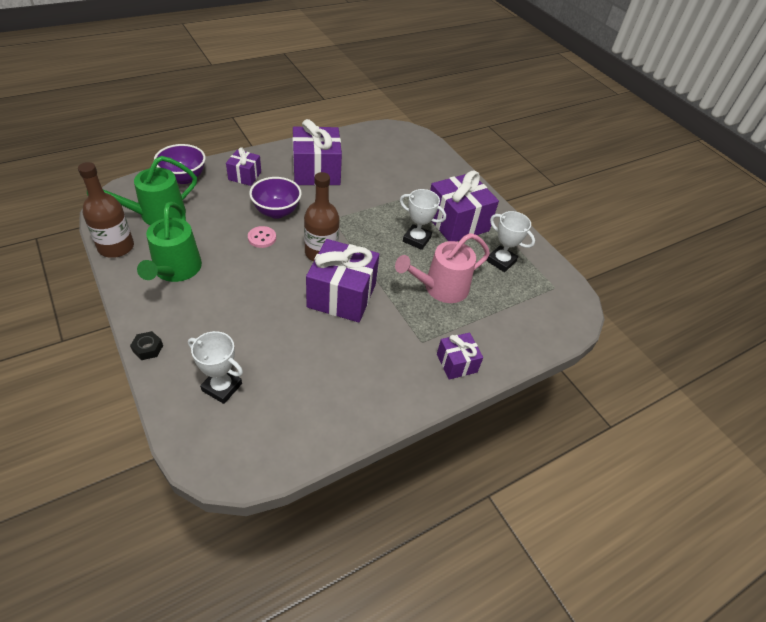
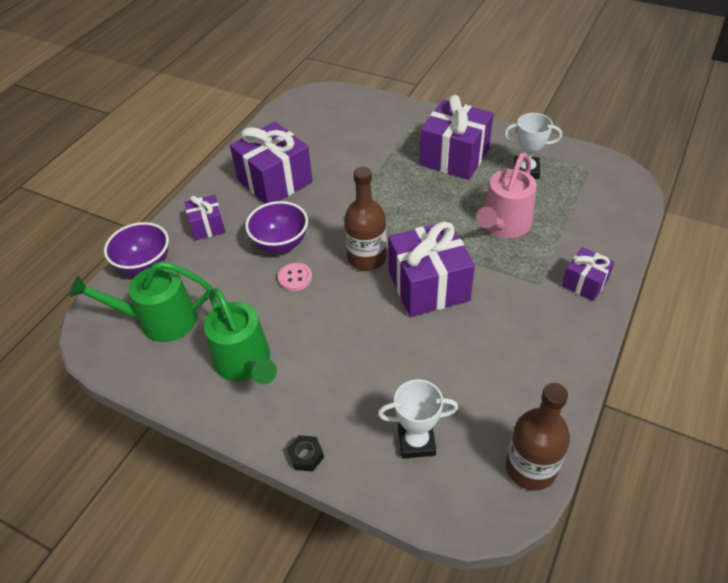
camera: 25 degrees left, 0 degrees up
(116, 247) = (154, 380): brown bottle -> brown bottle (530, 468)
(156, 215) = (159, 321): green watering can -> green watering can turned 60 degrees clockwise
(416, 239) = (437, 193): white trophy -> none

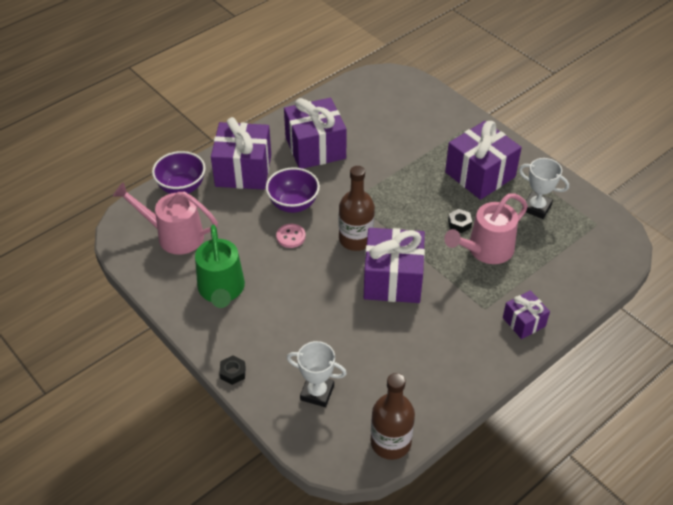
camera: 20 degrees right, 0 degrees up
(159, 321) = (174, 235): green watering can -> pink watering can
(207, 226) = (243, 170): purple gift -> purple gift, size x1.86
(462, 208) = (459, 224): none -> black nut

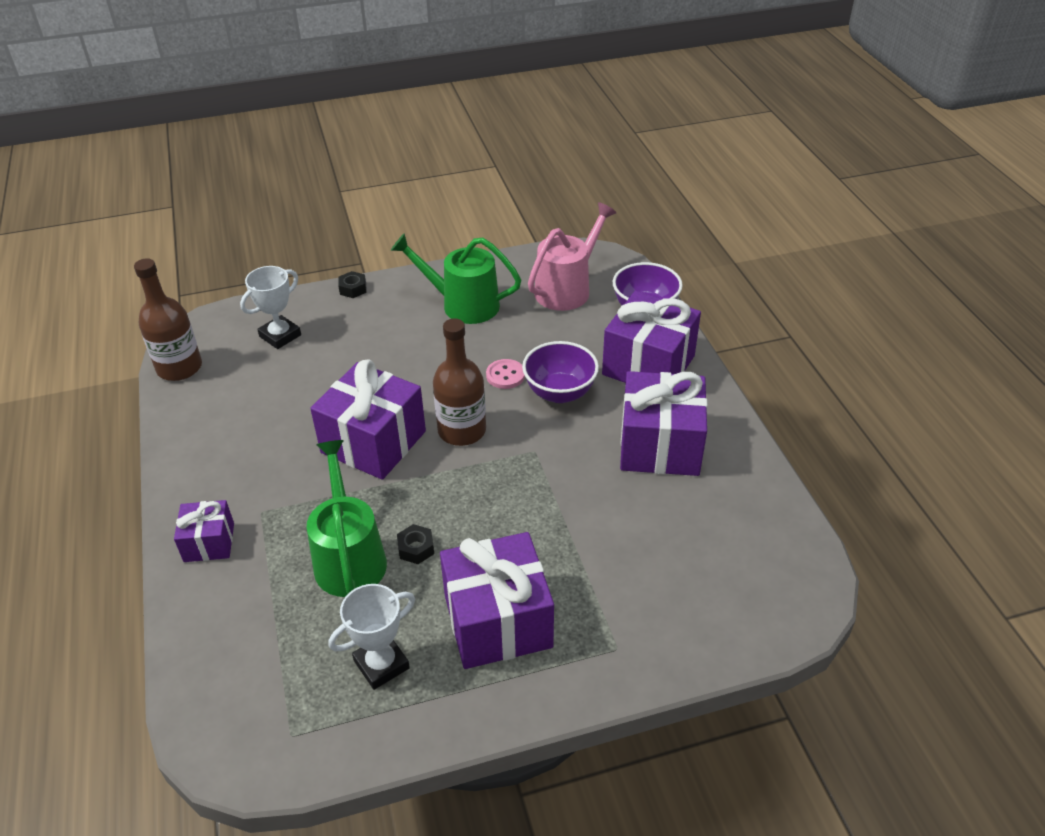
camera: 115 degrees right, 5 degrees down
(485, 250) = (349, 557): pink watering can -> green watering can

